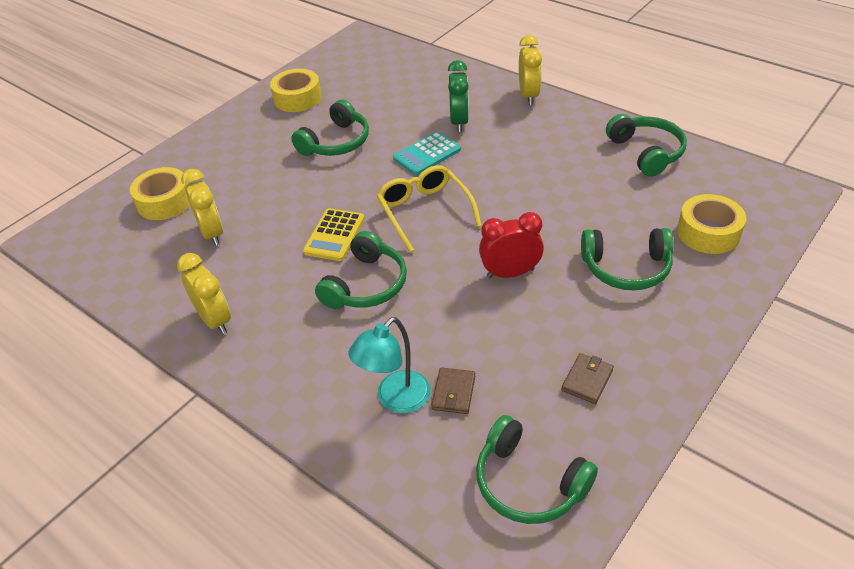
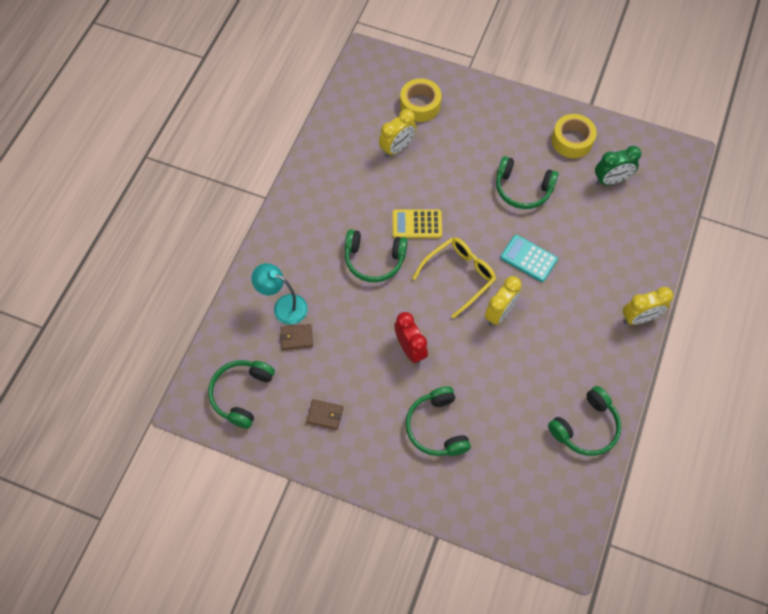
camera: 70 degrees right, 20 degrees up
(215, 320) = (321, 183): yellow clock -> yellow clock (499, 313)
(459, 122) = (580, 271): green clock -> green clock (611, 180)
(708, 232) = (494, 484): yellow tape -> none

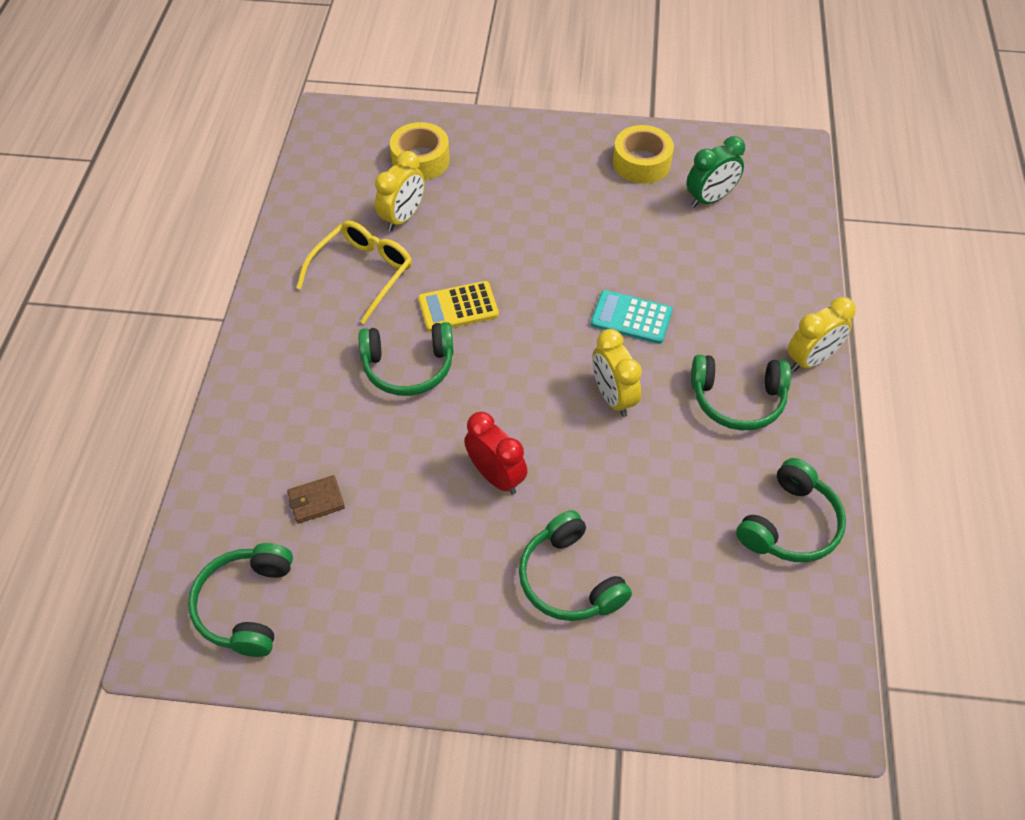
camera: 15 degrees left, 10 degrees down
(283, 306) = (285, 461): turquoise lamp -> none
(325, 415) = (389, 604): brown wallet -> none
(459, 275) = (540, 361): yellow glasses -> yellow glasses (363, 273)
(499, 313) = (613, 397): yellow clock -> yellow clock turned 135 degrees clockwise
(522, 189) = (594, 233): green headphones -> green headphones (737, 399)

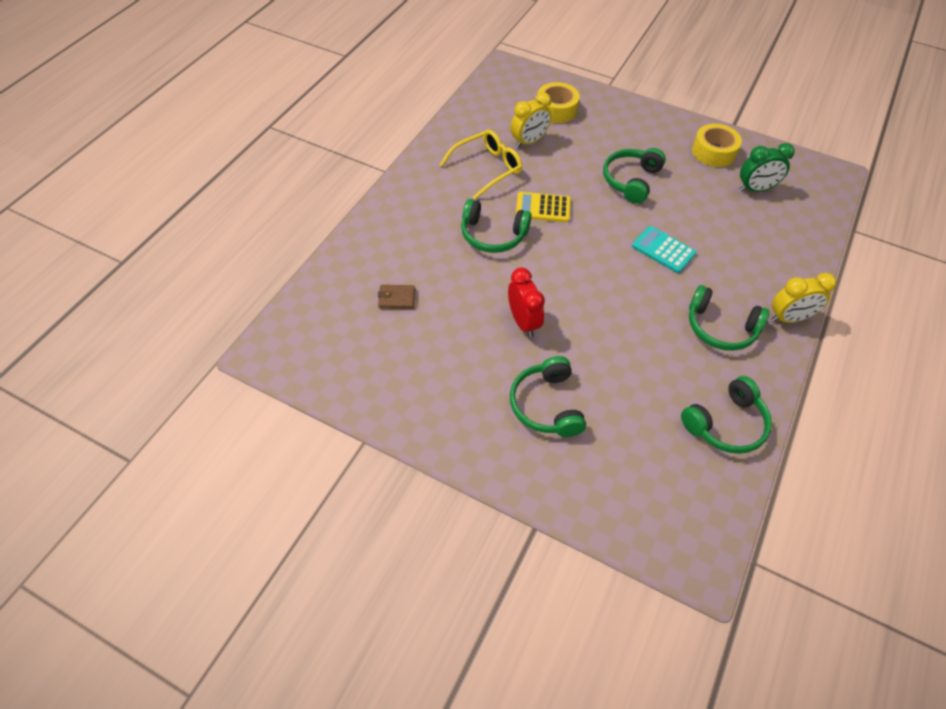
camera: 20 degrees right, 0 degrees up
(246, 605) = (325, 347): green headphones -> green headphones (631, 180)
(613, 397) = (628, 297): yellow clock -> none

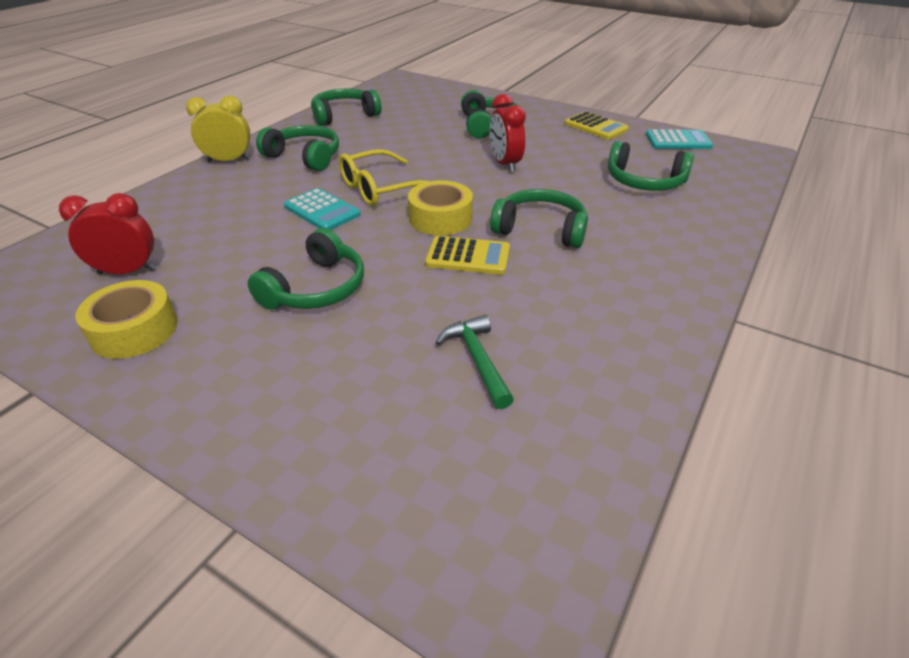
camera: 175 degrees left, 15 degrees down
(335, 376) = (678, 141): none -> turquoise calculator
(396, 298) = (644, 181): brown wallet -> green headphones
(419, 407) = (596, 127): none -> yellow calculator
(487, 168) = (555, 313): yellow glasses -> yellow glasses (380, 189)
(529, 142) = (477, 360): yellow clock -> green hammer
(556, 109) = (403, 439): yellow tape -> yellow tape (440, 218)
(755, 189) = (127, 271): green clock -> red clock

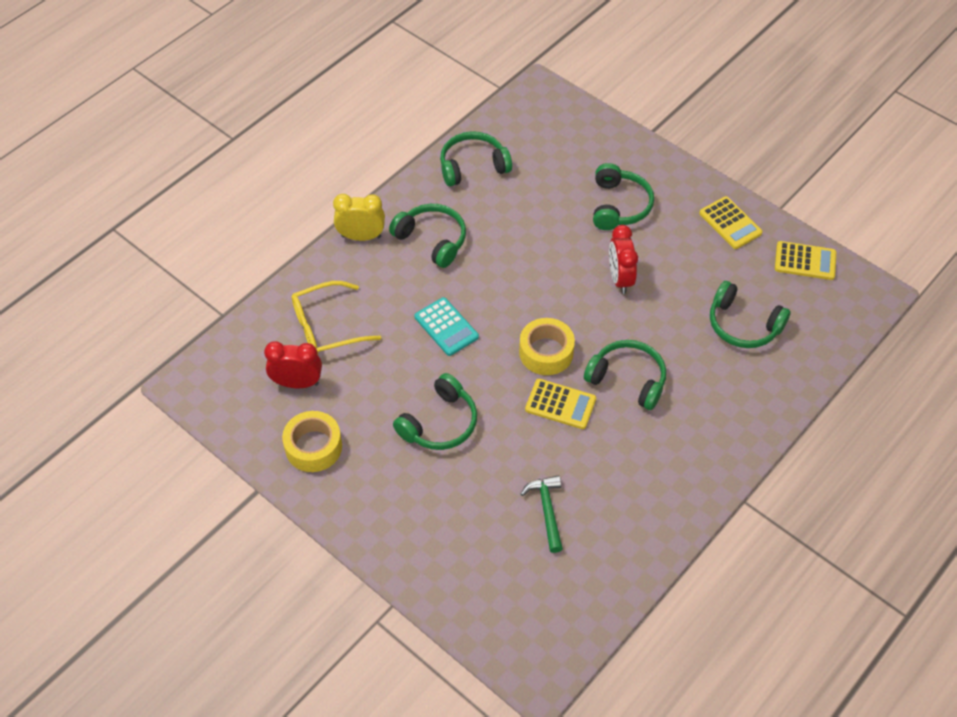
camera: 10 degrees right, 15 degrees up
(380, 189) = (499, 302): yellow glasses -> yellow glasses (326, 327)
(678, 141) = (805, 261): turquoise calculator -> yellow calculator

